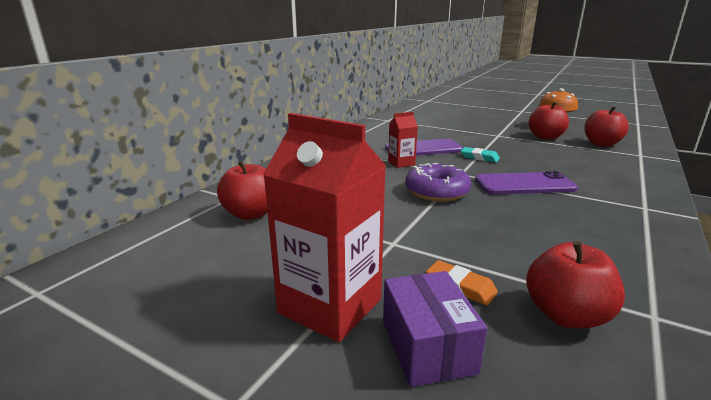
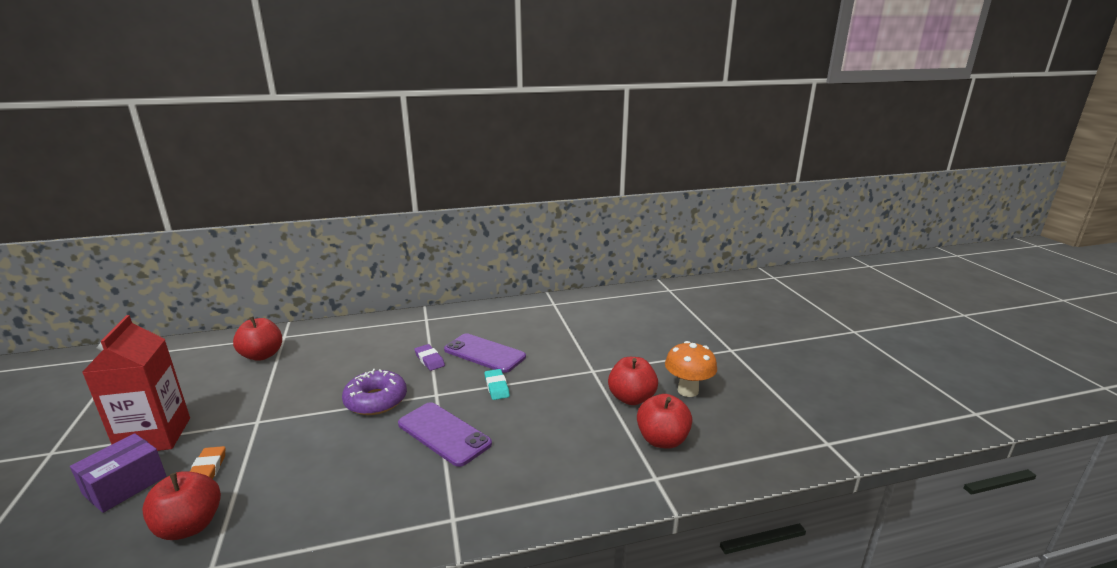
camera: 45 degrees right, 0 degrees up
(401, 163) = (429, 360): red carton -> purple eraser

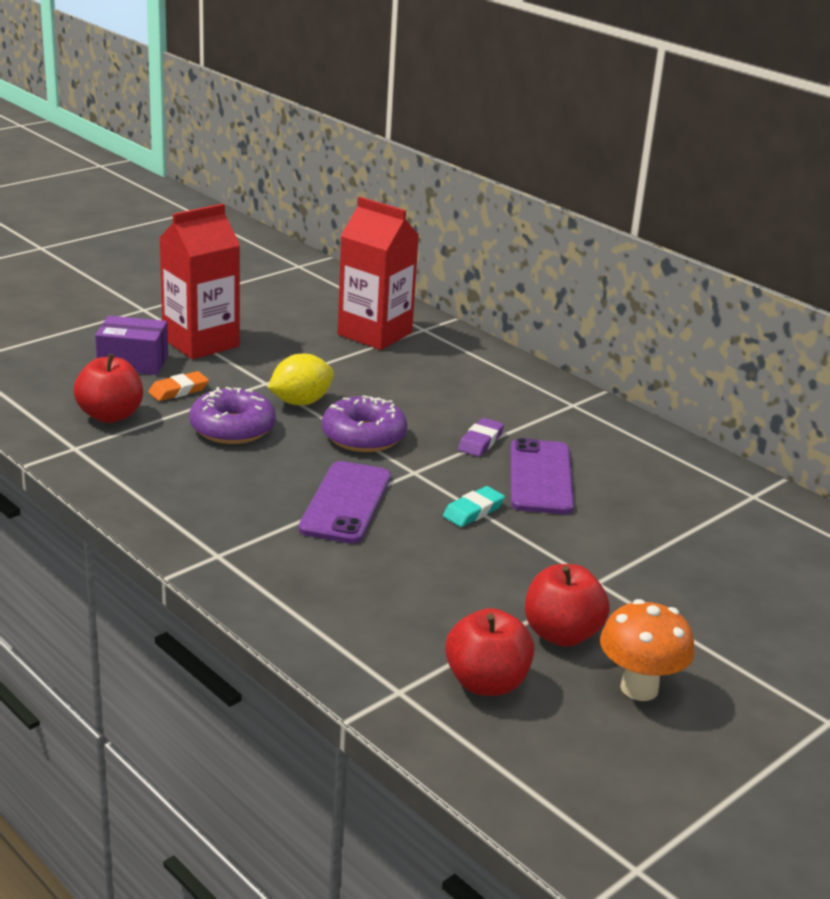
camera: 60 degrees right, 5 degrees up
(262, 355) = (374, 334): red apple -> red carton
(296, 458) = (232, 428): none -> purple donut
(303, 413) = (300, 402): none -> yellow lemon

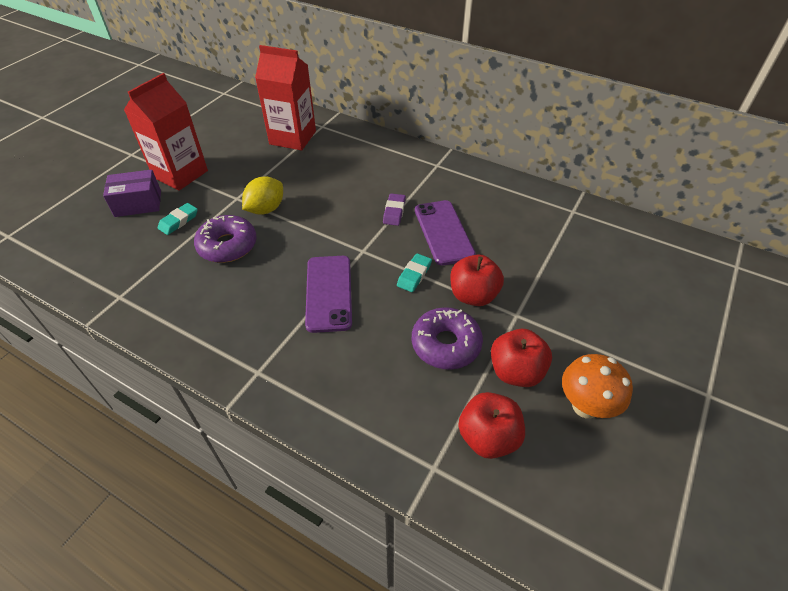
camera: 15 degrees left, 20 degrees up
(110, 415) = (137, 258): red apple -> red apple (473, 295)
(178, 390) = (178, 221): orange eraser -> turquoise eraser
(363, 436) = (318, 228): purple donut -> purple donut (446, 344)

